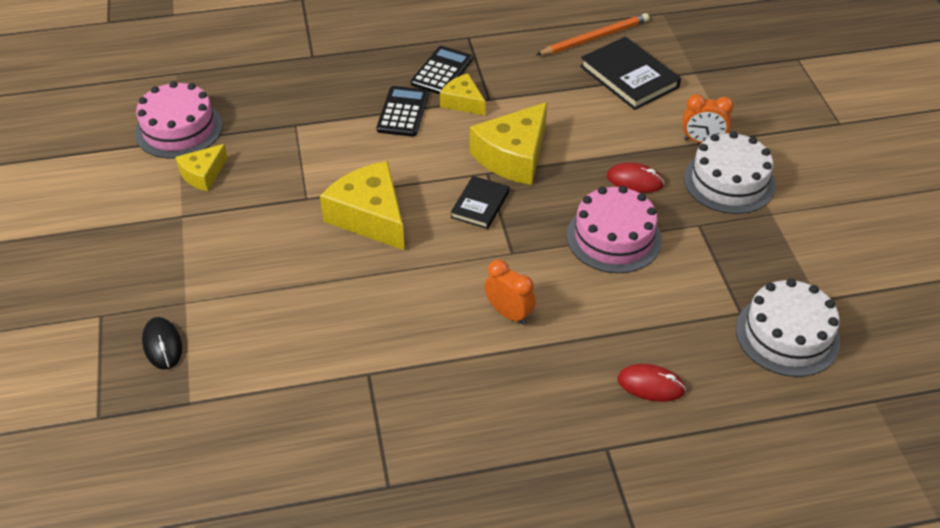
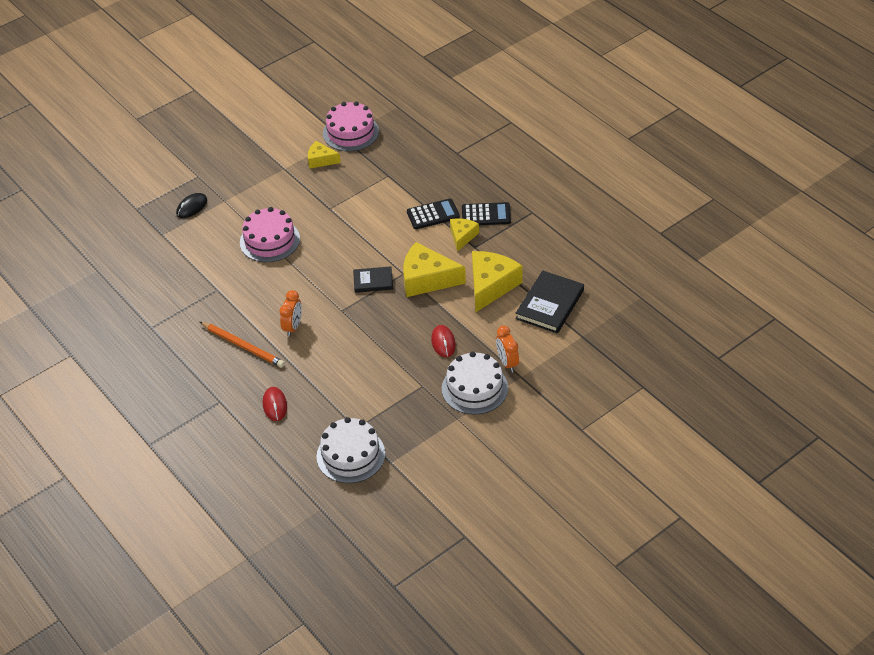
camera: 65 degrees right, 0 degrees up
(370, 216) = (332, 240): yellow cheese -> yellow cheese (491, 285)
(594, 38) = (581, 272): orange pencil -> orange pencil (243, 346)
(614, 238) = (384, 350): pink cake -> pink cake (269, 240)

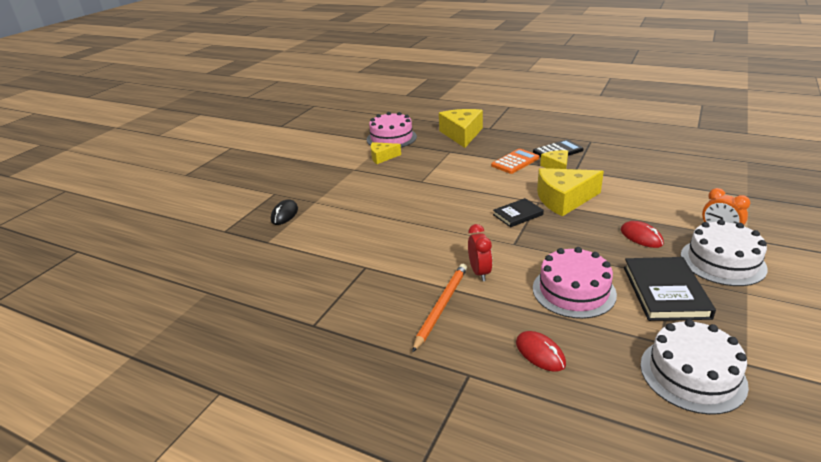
camera: 25 degrees left, 15 degrees down
(243, 346) = (441, 307): orange pencil -> orange pencil turned 75 degrees counterclockwise
(269, 240) = (386, 215): pink cake -> pink cake (573, 291)
(293, 327) = (479, 272): orange clock -> red clock
(433, 214) = (515, 162): black calculator -> orange calculator
(491, 285) = (623, 188): yellow cheese -> yellow cheese (462, 134)
(550, 304) = (689, 185): black book -> black book (665, 292)

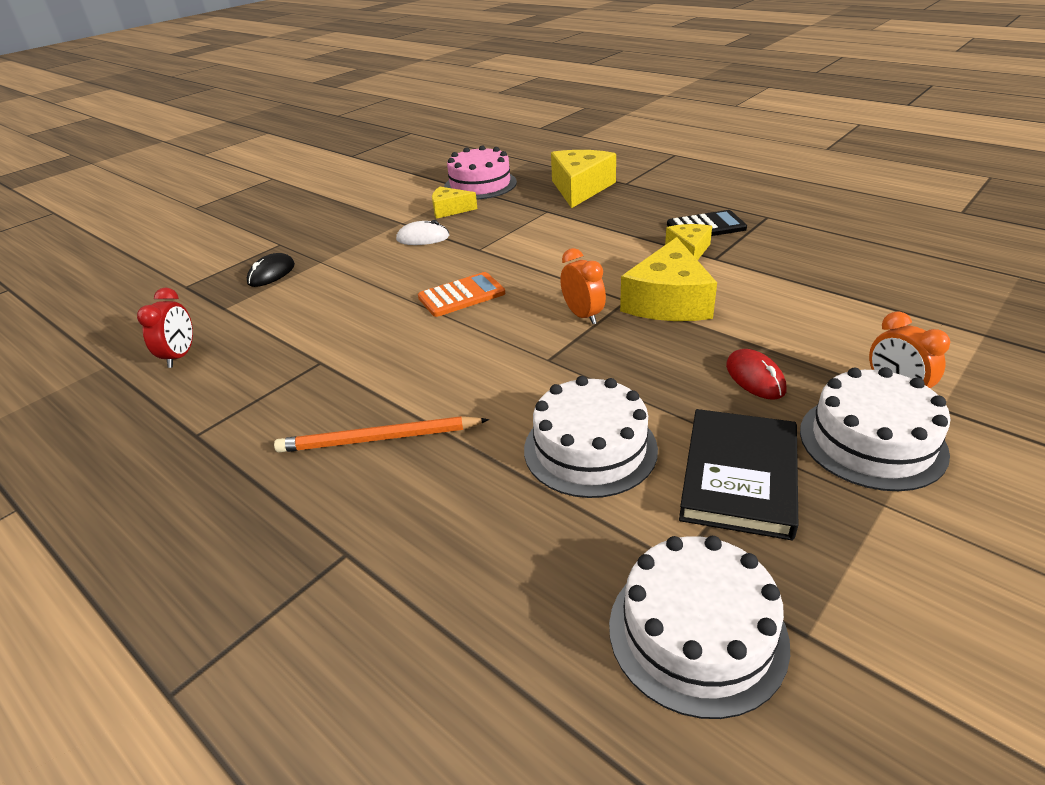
camera: 15 degrees right, 5 degrees up
(377, 178) = (423, 238): none -> white mouse
(441, 307) = (379, 439): orange pencil -> orange pencil turned 135 degrees counterclockwise
(479, 272) = (468, 395): red clock -> red clock (180, 356)
(515, 162) = (631, 236): orange calculator -> orange calculator (461, 295)
(518, 215) = (583, 315): black book -> orange clock
(540, 353) = (472, 541): red mouse -> none
(564, 199) = (668, 301): yellow cheese -> yellow cheese turned 75 degrees counterclockwise
(573, 291) = (590, 449): pink cake -> white cake

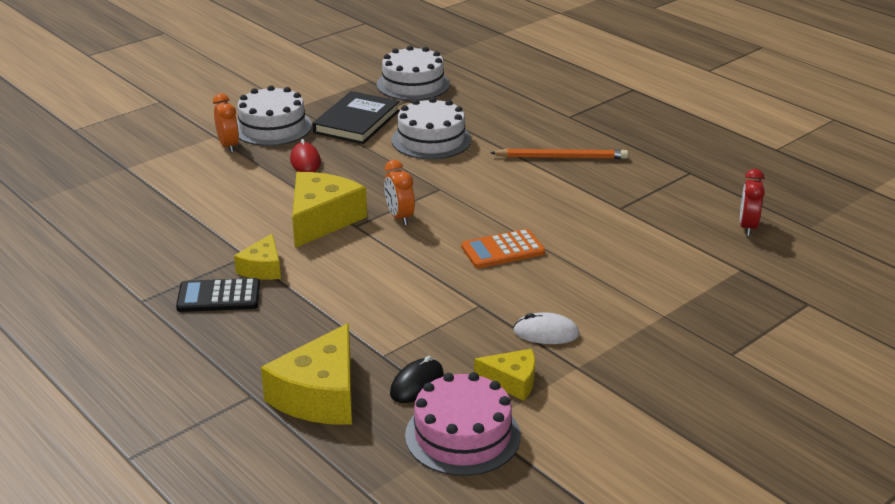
camera: 175 degrees left, 5 degrees down
(271, 274) = (714, 306): black mouse -> black mouse (417, 384)

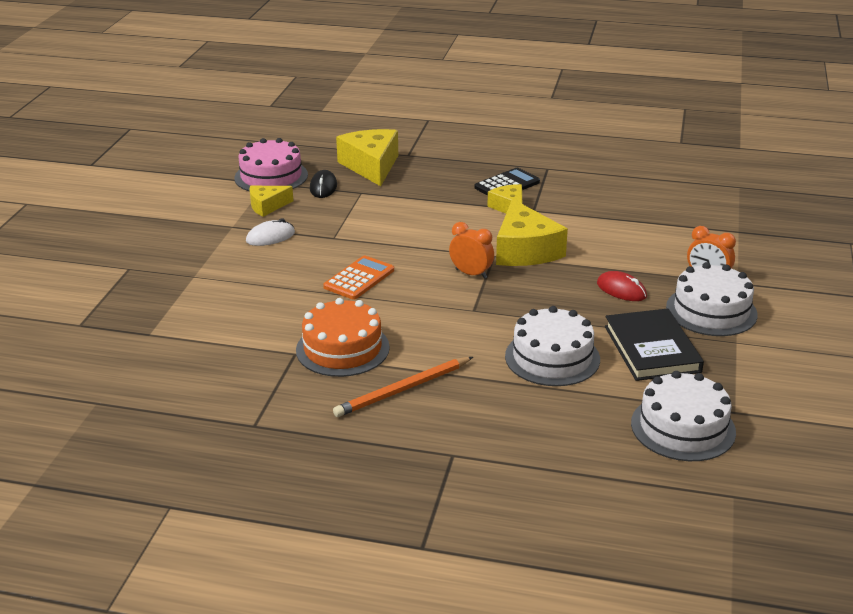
camera: 145 degrees right, 0 degrees up
(578, 198) = (342, 349): none -> orange cake
(747, 227) = (160, 379): red clock -> none

